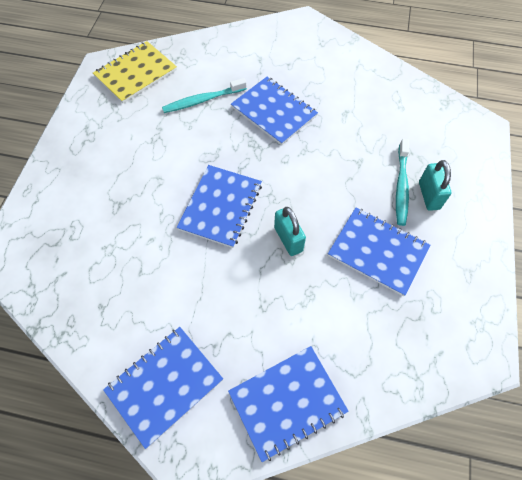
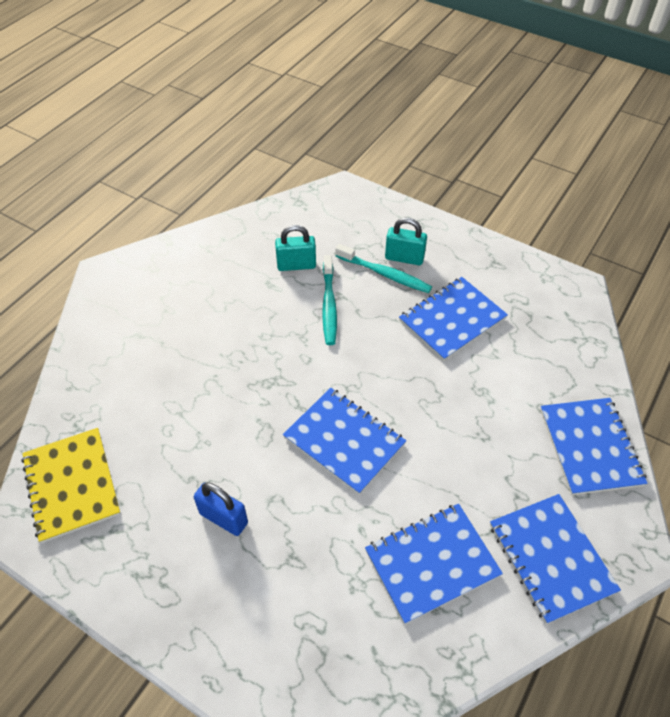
camera: 70 degrees left, 10 degrees down
(136, 156) = (223, 518): none -> blue padlock
(203, 100) = (171, 416): turquoise toothbrush -> turquoise toothbrush (329, 305)
(274, 112) = (231, 347): blue notebook -> blue notebook (432, 563)
(288, 239) = (411, 389): turquoise padlock -> turquoise padlock (296, 265)

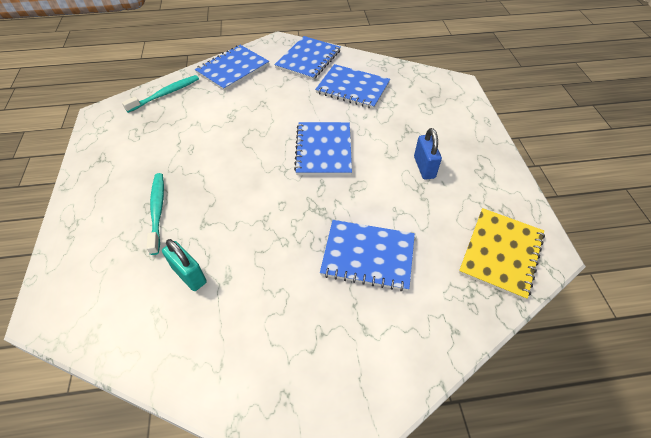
camera: 130 degrees left, 0 degrees up
(329, 305) = (219, 223): turquoise toothbrush -> turquoise toothbrush (165, 94)
(404, 258) = (129, 210): turquoise padlock -> none
(452, 320) = (180, 153): blue notebook -> blue notebook (368, 256)

